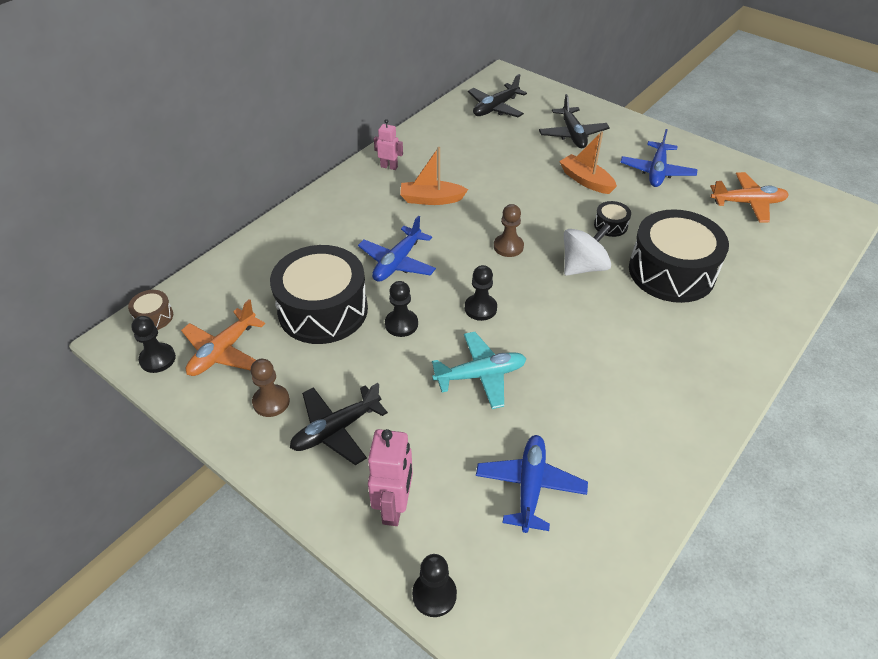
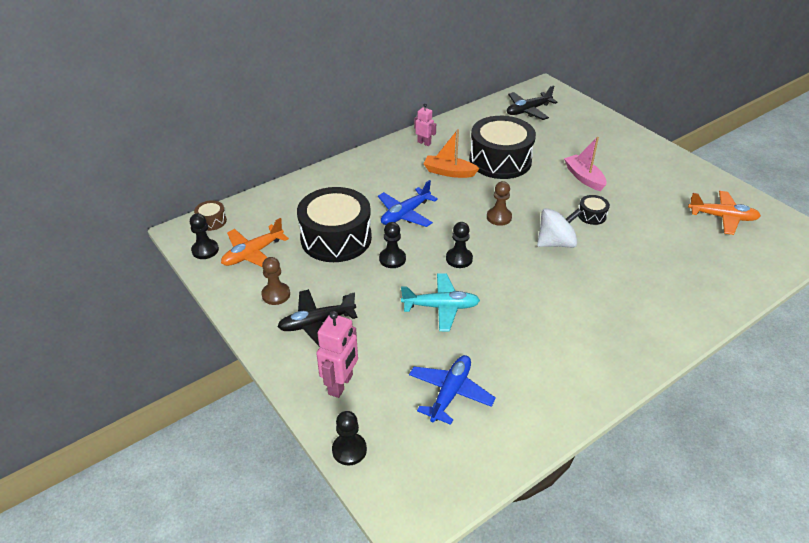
camera: 15 degrees right, 5 degrees down
(572, 134) = (586, 140): black plane -> none
(586, 180) = (584, 178): orange boat -> pink boat
(657, 171) = (649, 180): blue plane -> none
(671, 272) = (631, 259): black drum -> black drum (500, 160)

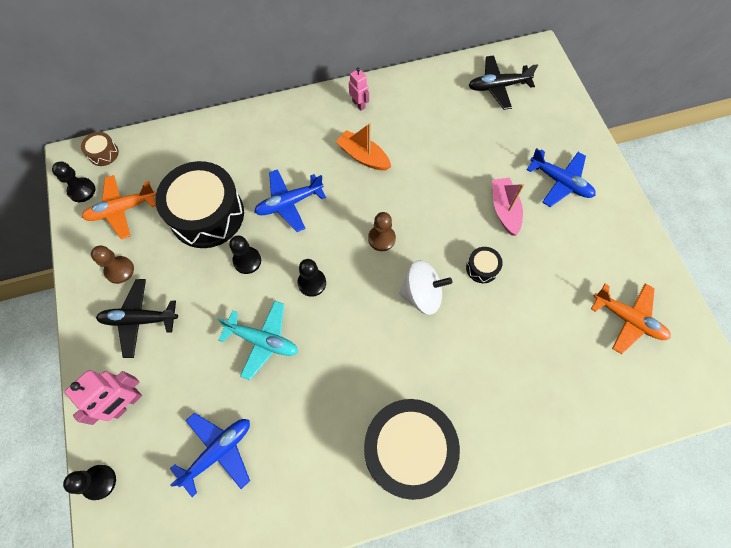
camera: 20 degrees right, 25 degrees up
(500, 160) = (426, 155): black drum -> black drum (408, 450)
(614, 153) = (560, 182): none -> blue plane

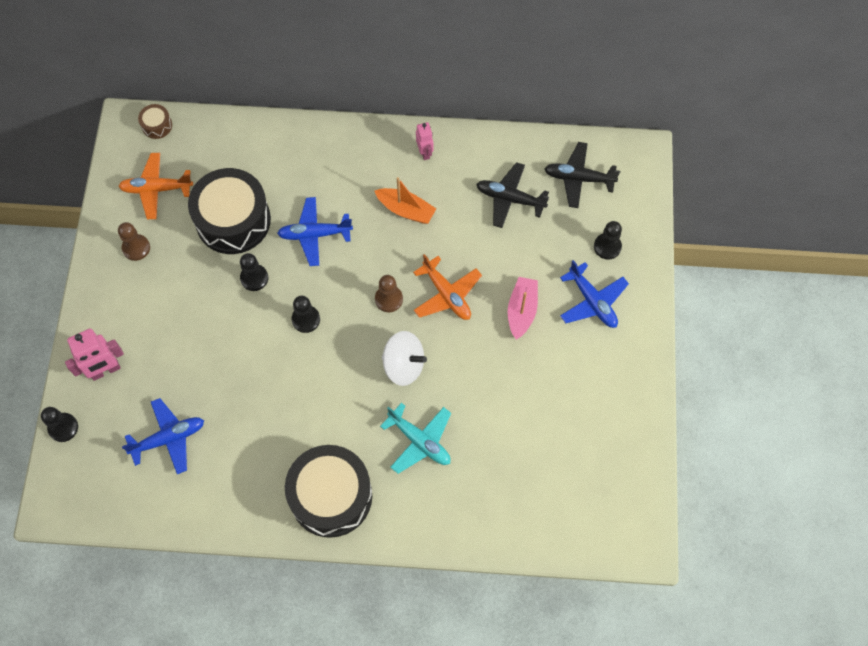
camera: 20 degrees right, 0 degrees up
(82, 190) = (125, 158): black pawn -> black pawn (607, 247)
(139, 319) = (139, 300): black plane -> black plane (510, 199)
(262, 341) = (241, 357): turquoise plane -> turquoise plane (419, 441)
(363, 156) = (406, 210): orange boat -> orange boat turned 150 degrees clockwise
(482, 268) = (472, 360): black drum -> none
(628, 319) = (589, 456): orange plane -> orange plane (446, 294)

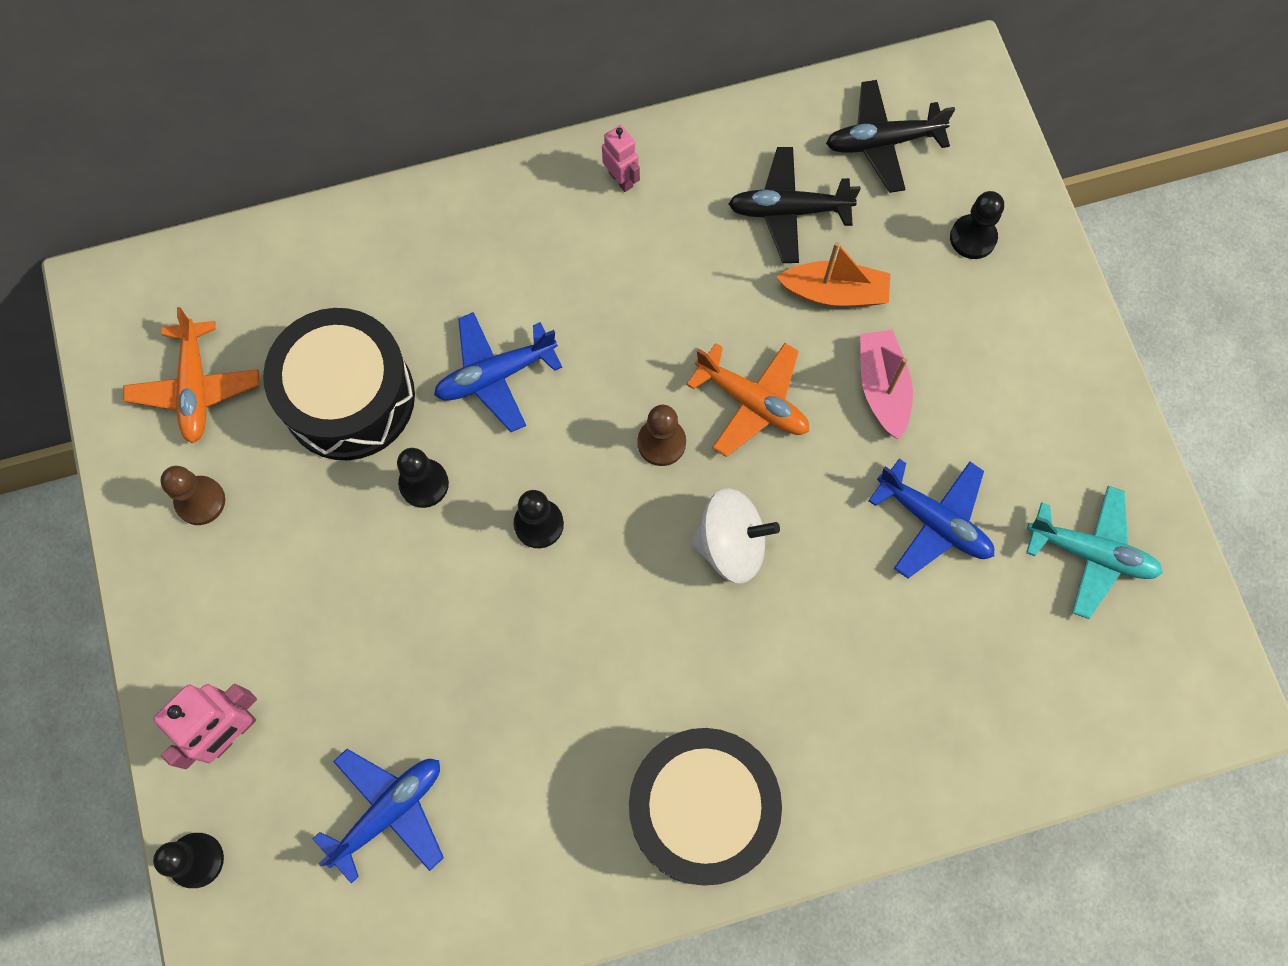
camera: 20 degrees left, 5 degrees up
(156, 189) = (196, 388): orange plane -> orange plane turned 75 degrees counterclockwise
(157, 125) = (152, 278): brown drum -> none
(406, 210) = (629, 284): orange boat -> orange boat (834, 292)
(419, 441) = (808, 662): turquoise plane -> turquoise plane (1091, 554)
(592, 301) = (986, 334): blue plane -> blue plane (933, 521)

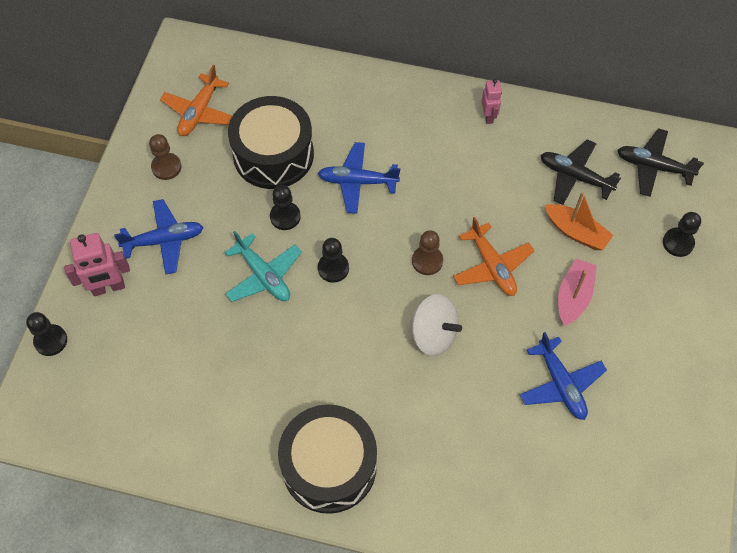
camera: 30 degrees right, 10 degrees down
(388, 812) = (161, 371): blue plane -> blue plane (164, 240)
(1091, 554) = (648, 453): turquoise plane -> turquoise plane (263, 275)

